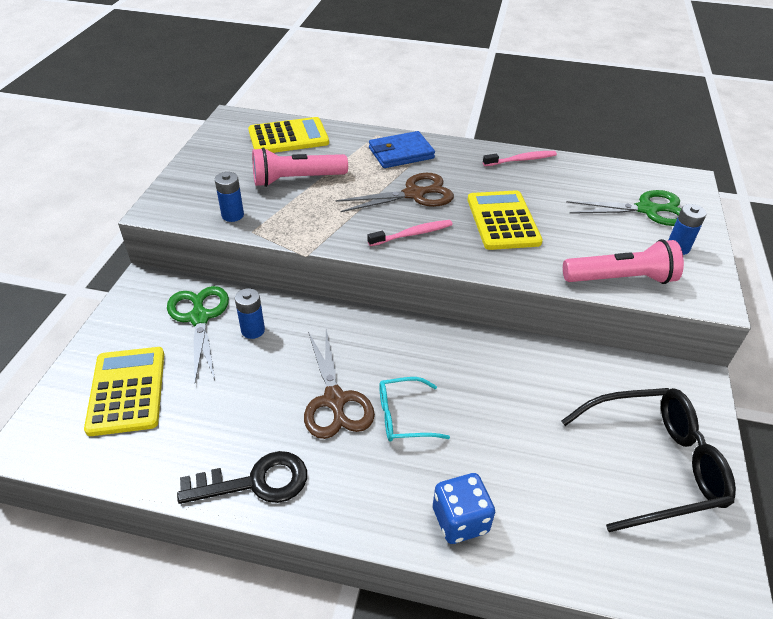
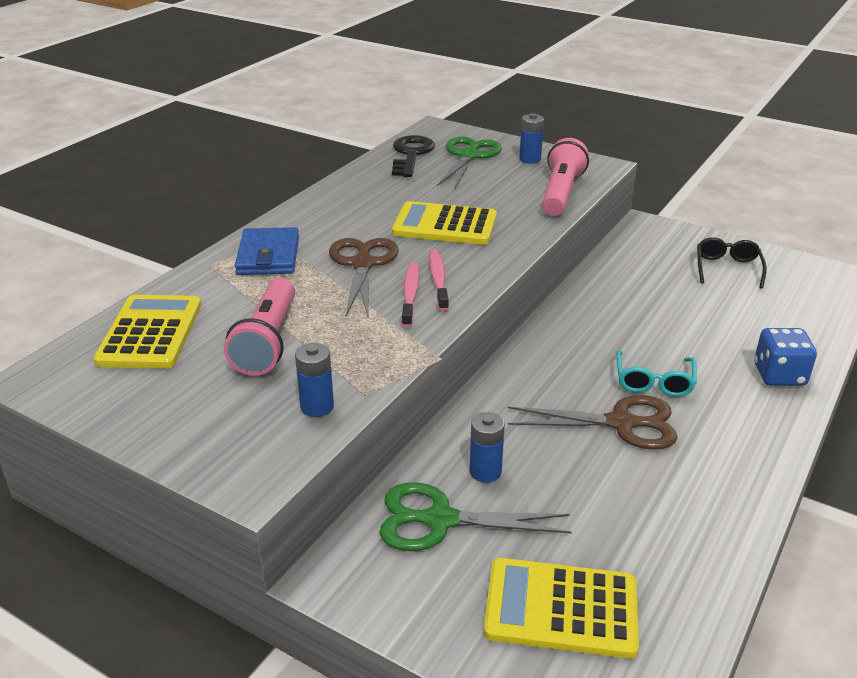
camera: 70 degrees left, 10 degrees down
(255, 482) = (727, 500): black key -> black key (411, 154)
(521, 160) = (342, 191): pink toothbrush -> pink toothbrush (410, 294)
(653, 464) = (727, 268): black glasses -> black glasses, size x0.55

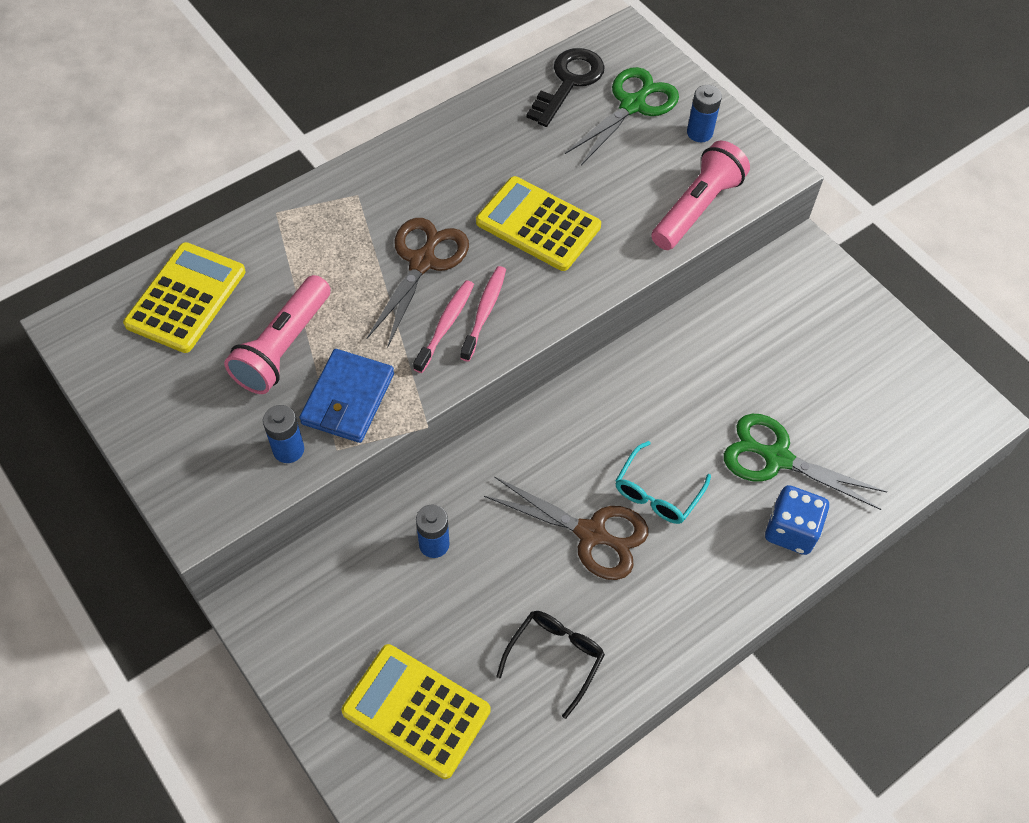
camera: 20 degrees right, 25 degrees up
(268, 256) = (337, 218): blue wallet -> blue wallet (348, 399)
(440, 520) = (367, 583): green scissors -> green scissors (776, 458)
(727, 268) = (850, 356): black glasses -> black glasses (555, 657)

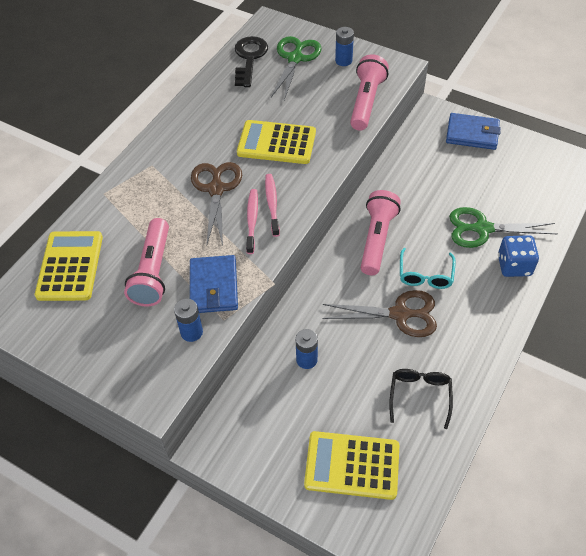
camera: 20 degrees left, 5 degrees down
(619, 414) = (377, 239): none -> pink flashlight
(844, 309) = (472, 134): none -> blue wallet

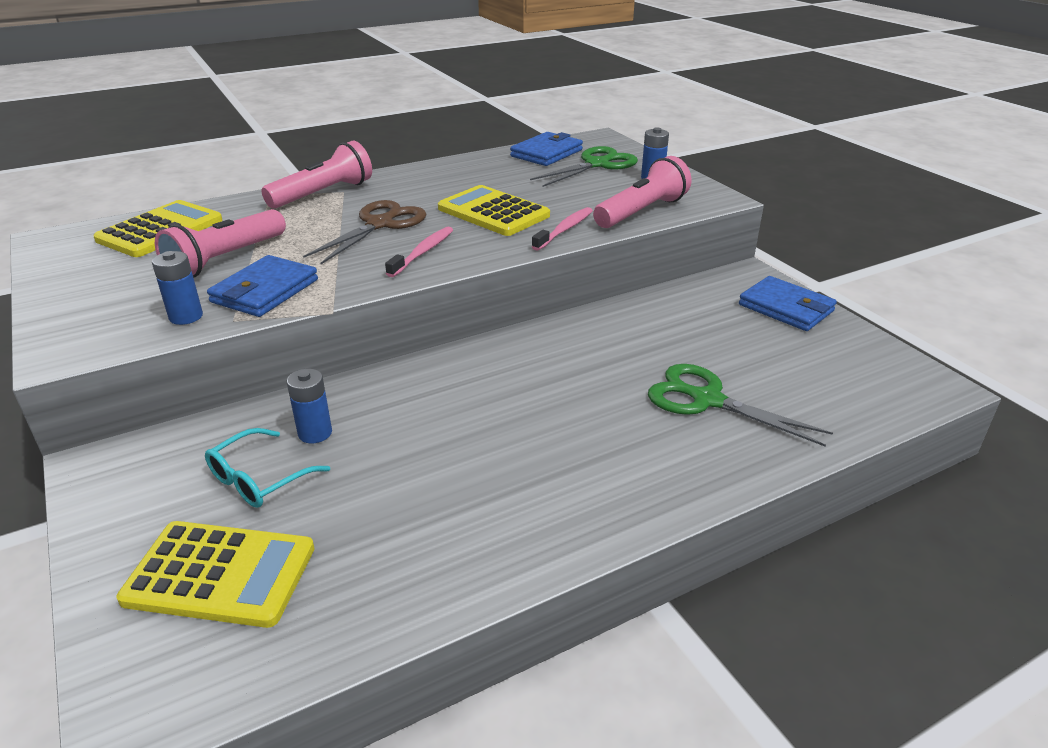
camera: 30 degrees right, 20 degrees down
(249, 58) = (546, 153): black key -> blue wallet
(252, 220) = (382, 257): pink toothbrush -> pink toothbrush (564, 230)
(352, 465) = (220, 574): yellow calculator -> yellow calculator turned 150 degrees clockwise
(377, 239) = (545, 357): pink flashlight -> pink flashlight (323, 194)
(400, 314) = (488, 440): brown scissors -> none
(420, 396) = (410, 541): black glasses -> none
(425, 275) = (570, 415): turquoise glasses -> turquoise glasses (259, 479)
(514, 265) = (717, 456): blue dice -> none

